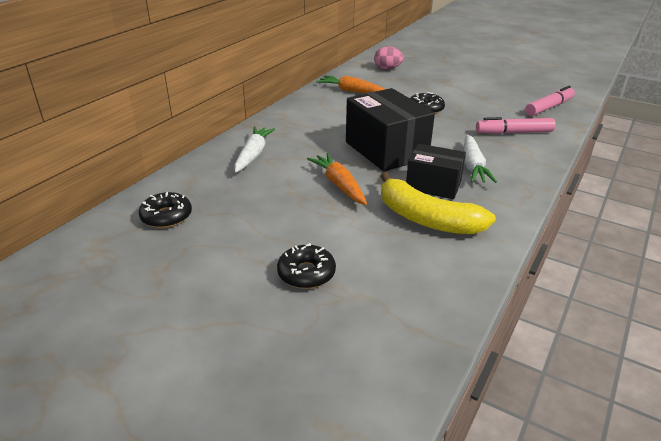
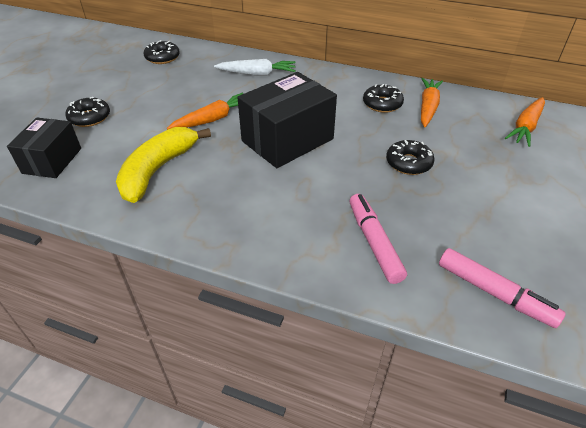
camera: 80 degrees right, 10 degrees up
(340, 106) = (382, 104): none -> black donut
(387, 68) = (525, 127): pink egg -> orange carrot
(433, 185) = (220, 173): black box -> black box (52, 160)
(473, 166) = (267, 201): white carrot -> none

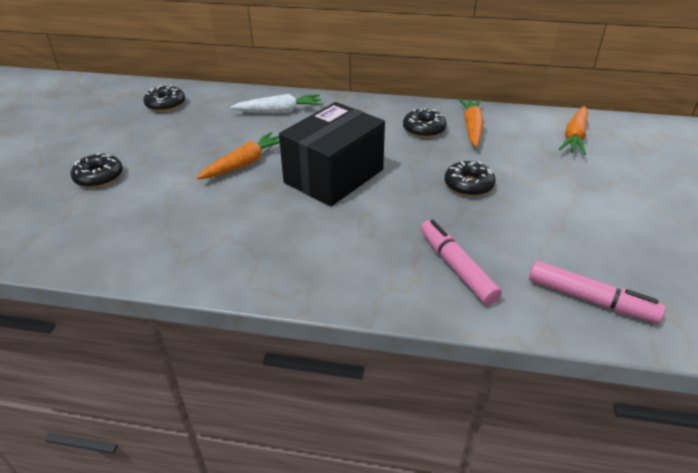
camera: 10 degrees left, 5 degrees down
(52, 160) = (68, 228): black box -> none
(157, 170) = (197, 224): yellow banana -> none

